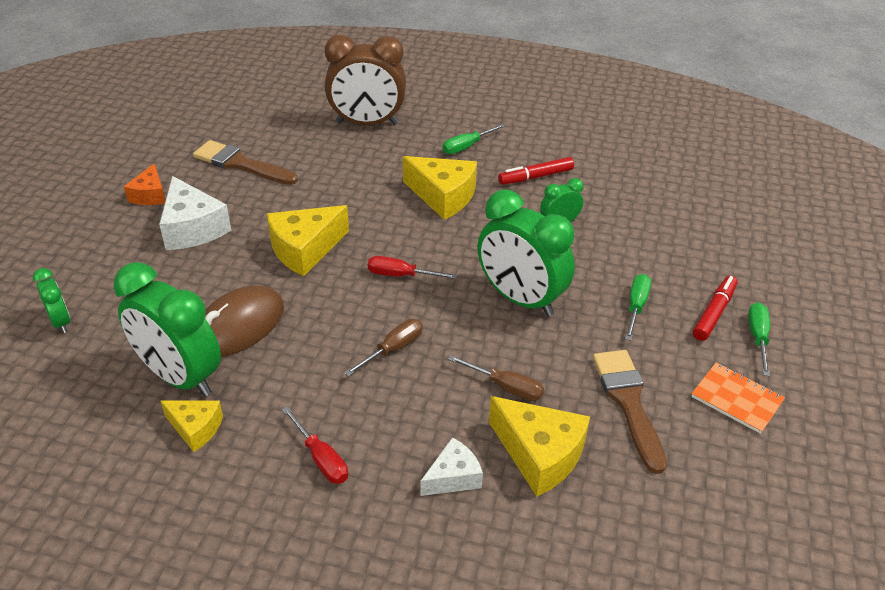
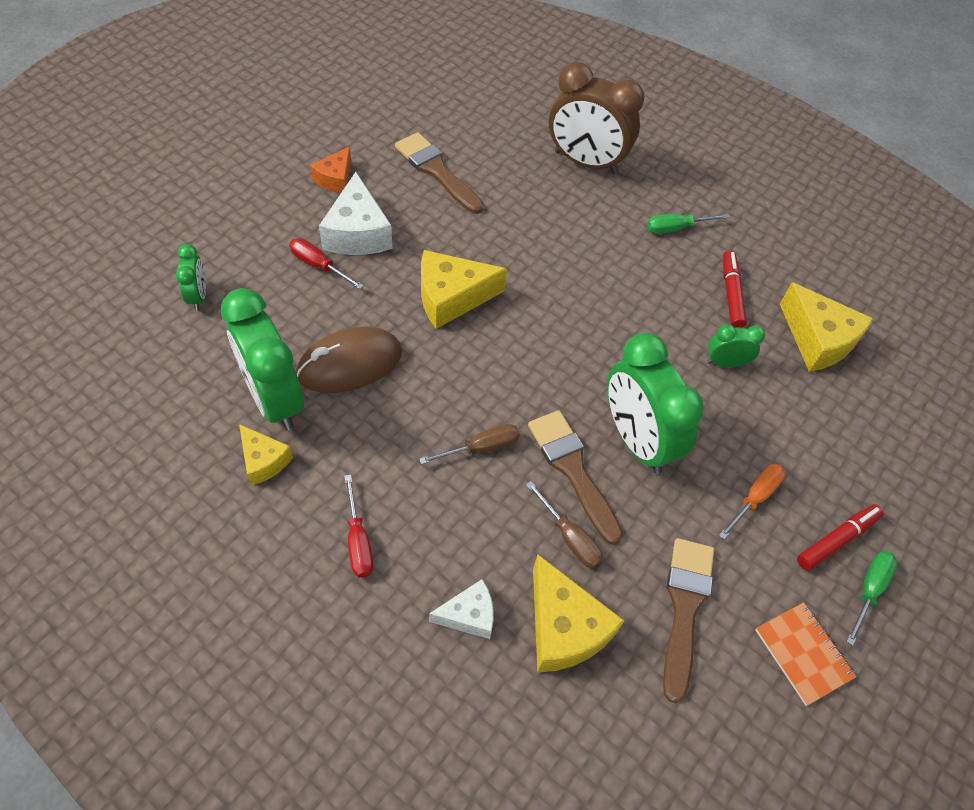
camera: 20 degrees right, 15 degrees up
(401, 275) = (530, 364): red screwdriver -> red screwdriver (318, 265)
(443, 196) = (620, 283): yellow cheese -> yellow cheese (817, 340)
(480, 338) = (572, 469): none -> brown brush
(535, 177) = (731, 293): red marker -> red marker turned 90 degrees clockwise
(636, 306) = (755, 497): green screwdriver -> orange screwdriver

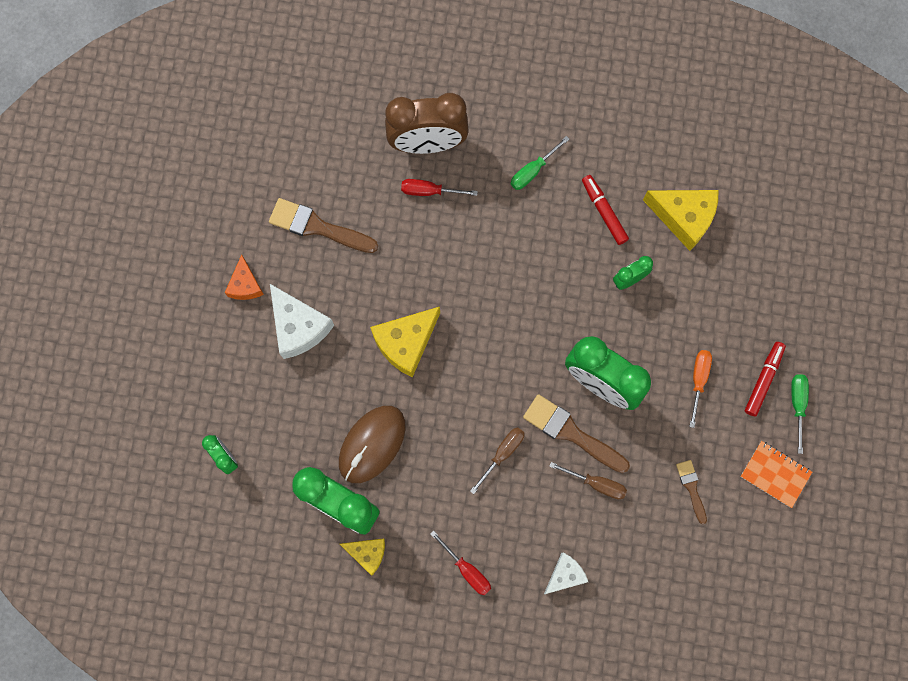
camera: 25 degrees left, 20 degrees up
(318, 265) = (291, 375): red screwdriver -> red screwdriver (429, 191)
(564, 628) = (626, 547): yellow cheese -> none
(685, 608) = (691, 488): brown brush -> brown brush, size x0.55

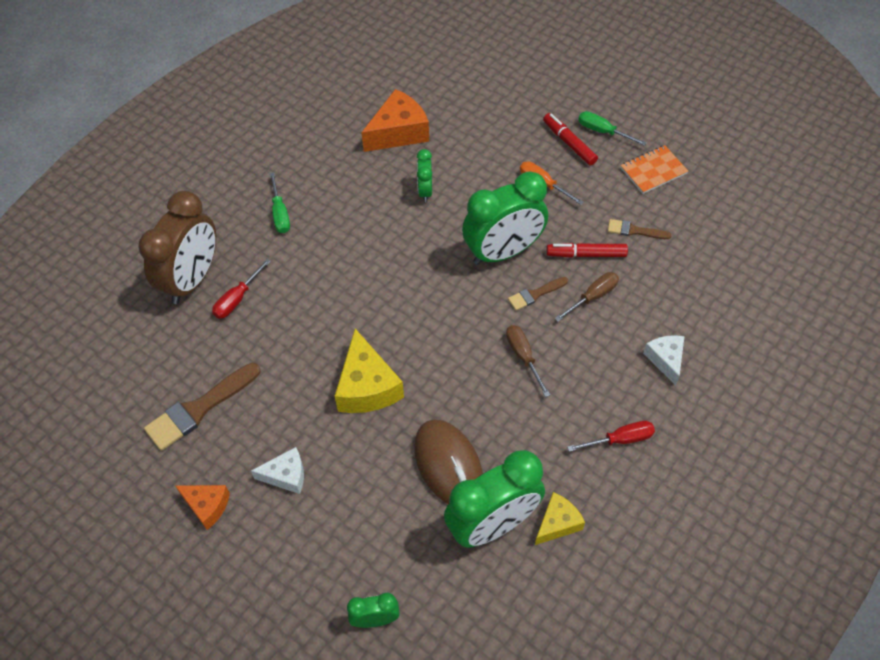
camera: 60 degrees left, 20 degrees down
(299, 327) = (286, 475): white cheese -> white cheese, size x0.60
(571, 433) = (535, 294): brown brush -> brown brush, size x0.55
(604, 212) = (354, 181): red marker -> red marker (586, 254)
(684, 217) = (398, 132): yellow cheese -> orange cheese

